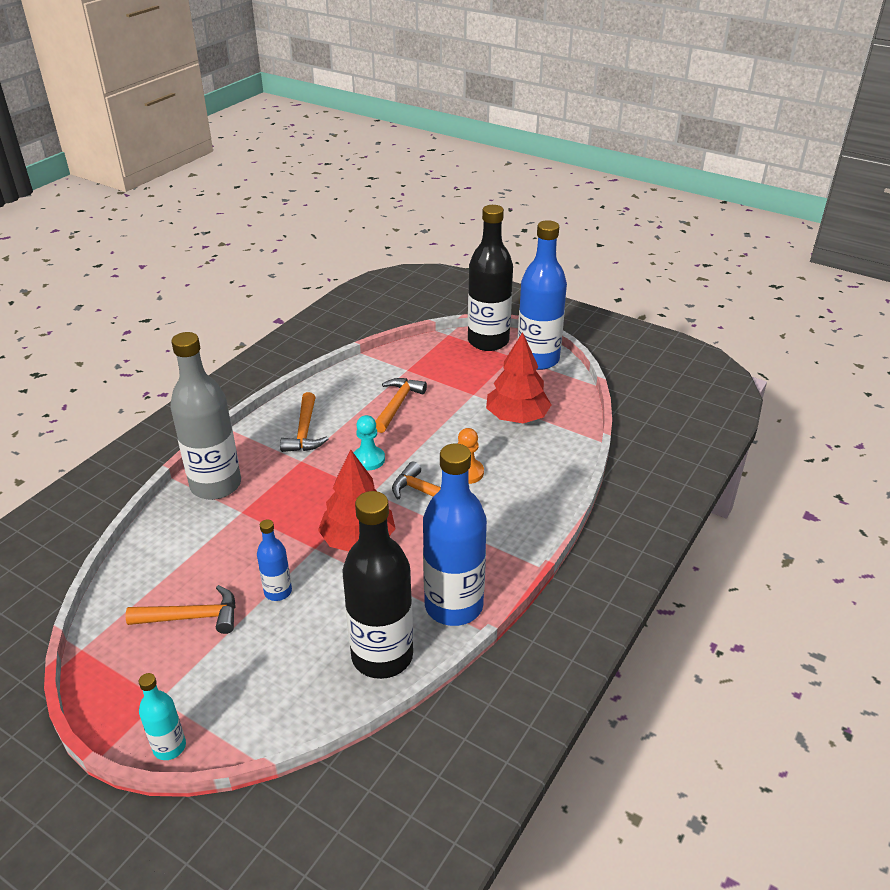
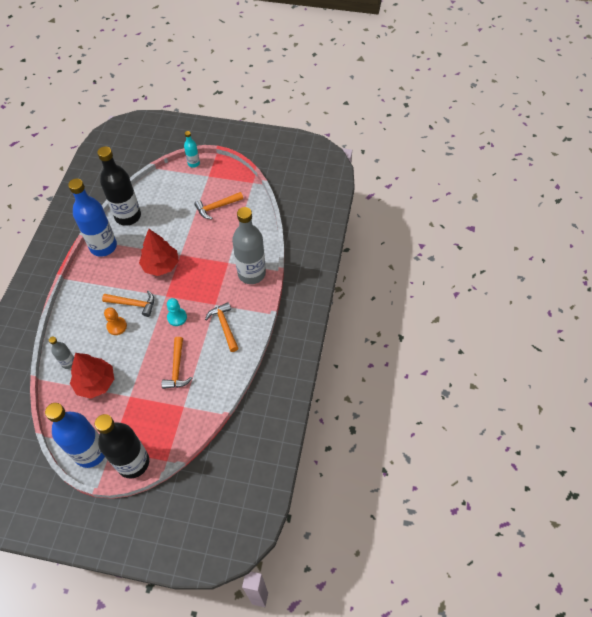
camera: 160 degrees right, 20 degrees up
(278, 592) = (186, 229): blue bottle -> none
(553, 448) = (68, 362): none -> grey bottle

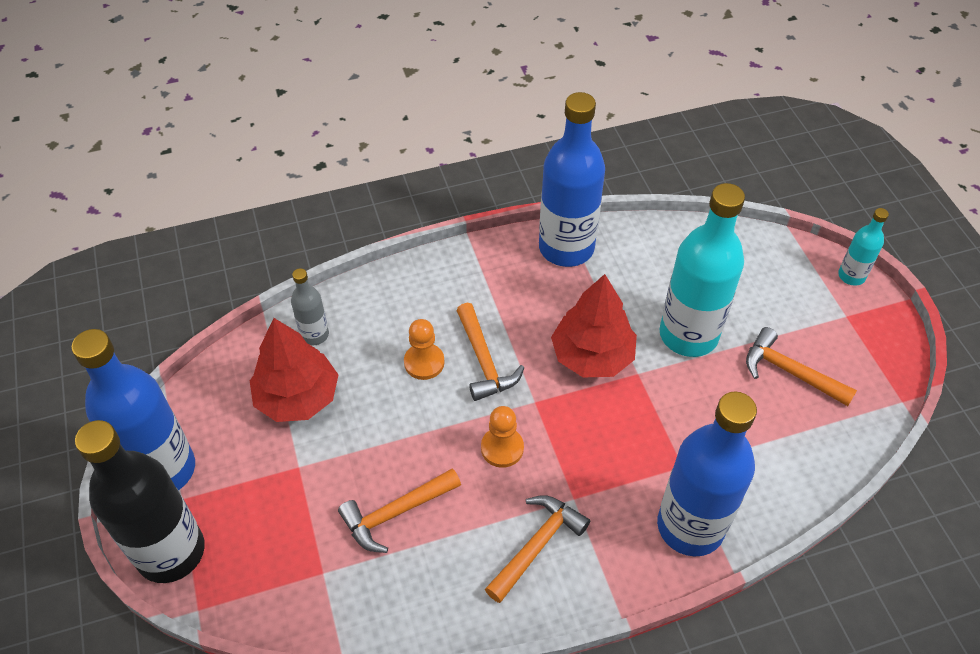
camera: 60 degrees right, 5 degrees down
(128, 216) = (653, 245): black bottle -> none
(177, 229) = (688, 335): none -> turquoise bottle
(177, 317) = (502, 448): turquoise pawn -> orange pawn
(251, 273) = (690, 526): grey bottle -> blue bottle

